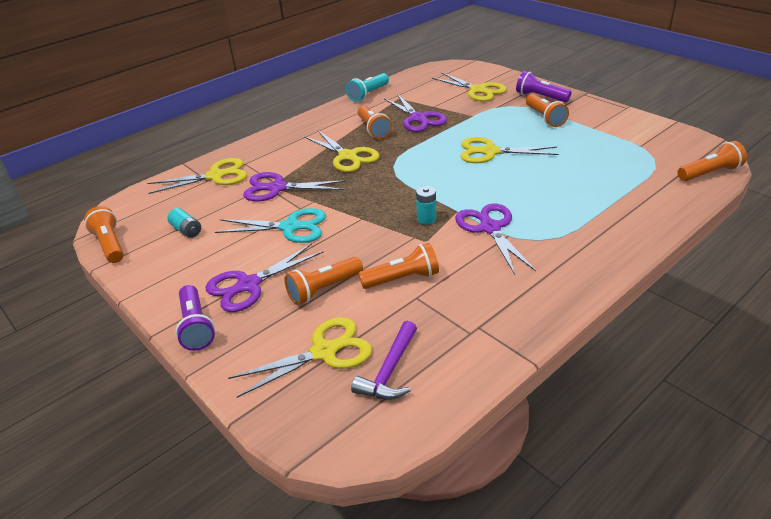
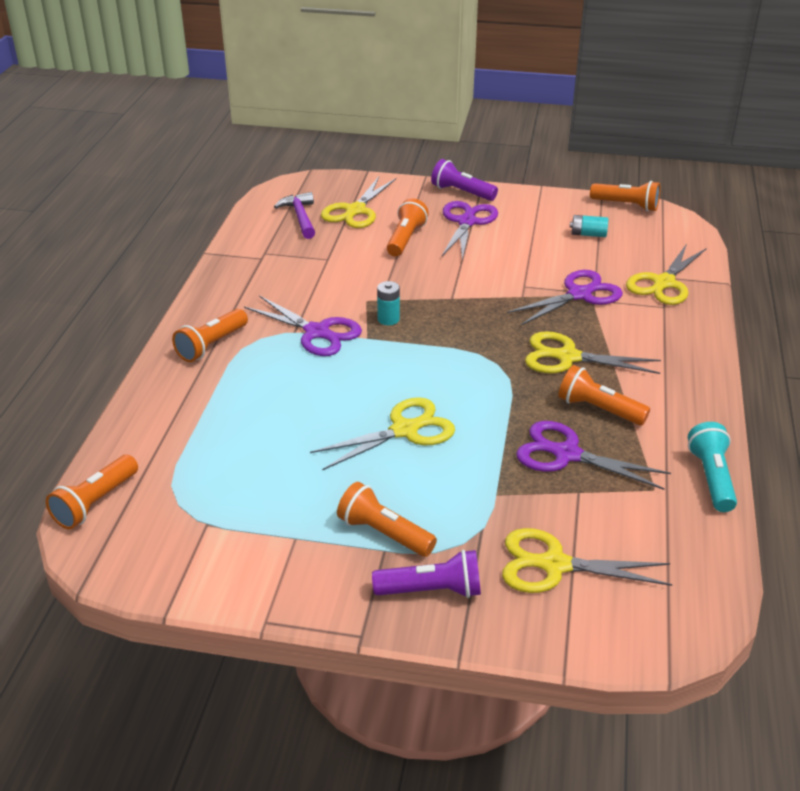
camera: 140 degrees right, 0 degrees up
(290, 227) = (504, 267): turquoise scissors -> none
(402, 279) = (352, 266): orange flashlight -> orange flashlight (211, 345)

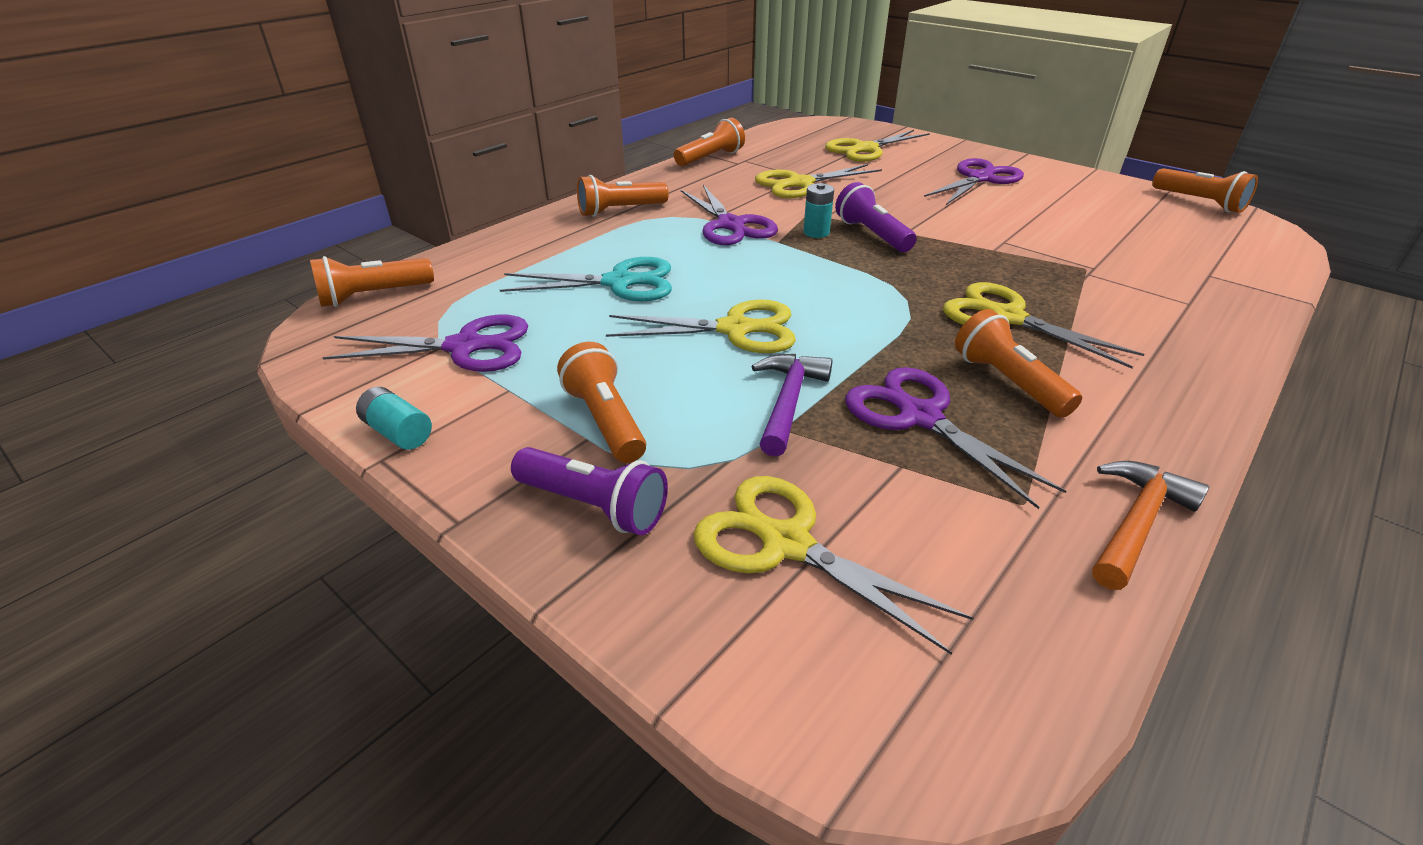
camera: 30 degrees right, 0 degrees up
(283, 419) = (619, 282): none -> turquoise scissors
(300, 217) = (805, 144): purple hammer -> purple hammer (788, 402)
(406, 239) = (898, 178): orange flashlight -> orange flashlight (710, 158)
(462, 192) = (994, 157): purple flashlight -> purple flashlight (872, 235)
(579, 295) = (1071, 264): purple scissors -> purple scissors (465, 347)
(588, 234) = (1126, 216): turquoise battery -> turquoise battery (398, 432)
(663, 283) = (1205, 280): yellow scissors -> yellow scissors (800, 183)
(711, 478) = (1136, 523): turquoise flashlight -> orange hammer

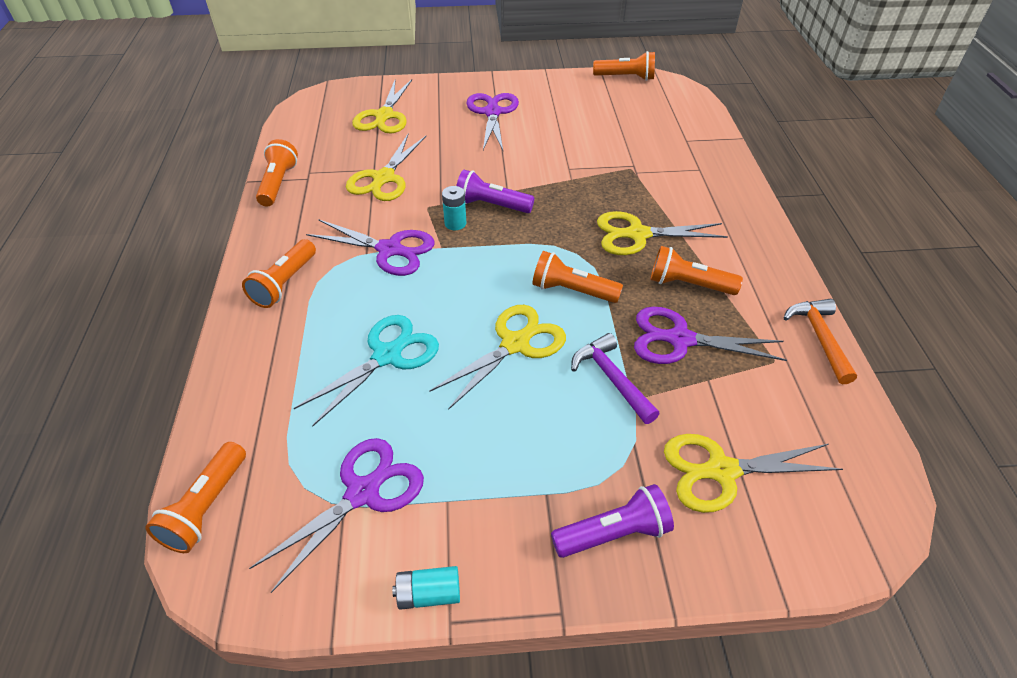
camera: 45 degrees left, 10 degrees up
(605, 420) = (538, 473): orange flashlight -> orange flashlight (572, 291)

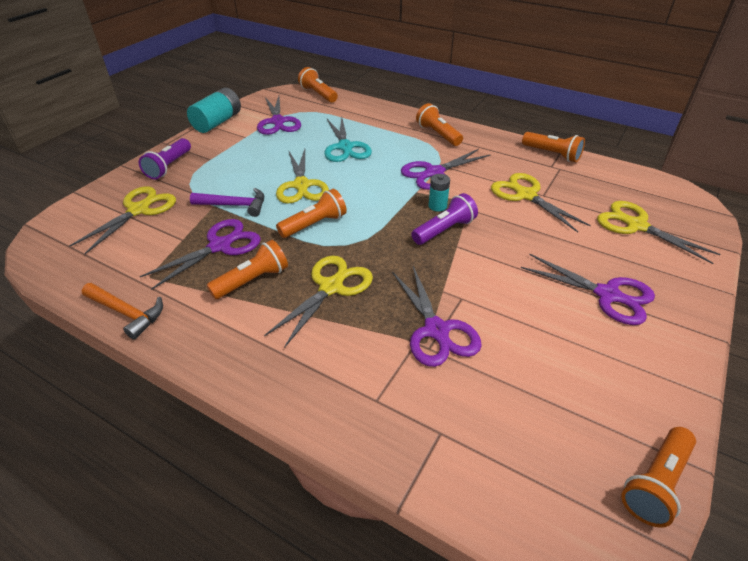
camera: 125 degrees right, 5 degrees down
(428, 594) = (217, 122): turquoise battery -> turquoise battery, size x1.84
(614, 167) = (436, 330): none -> purple scissors

